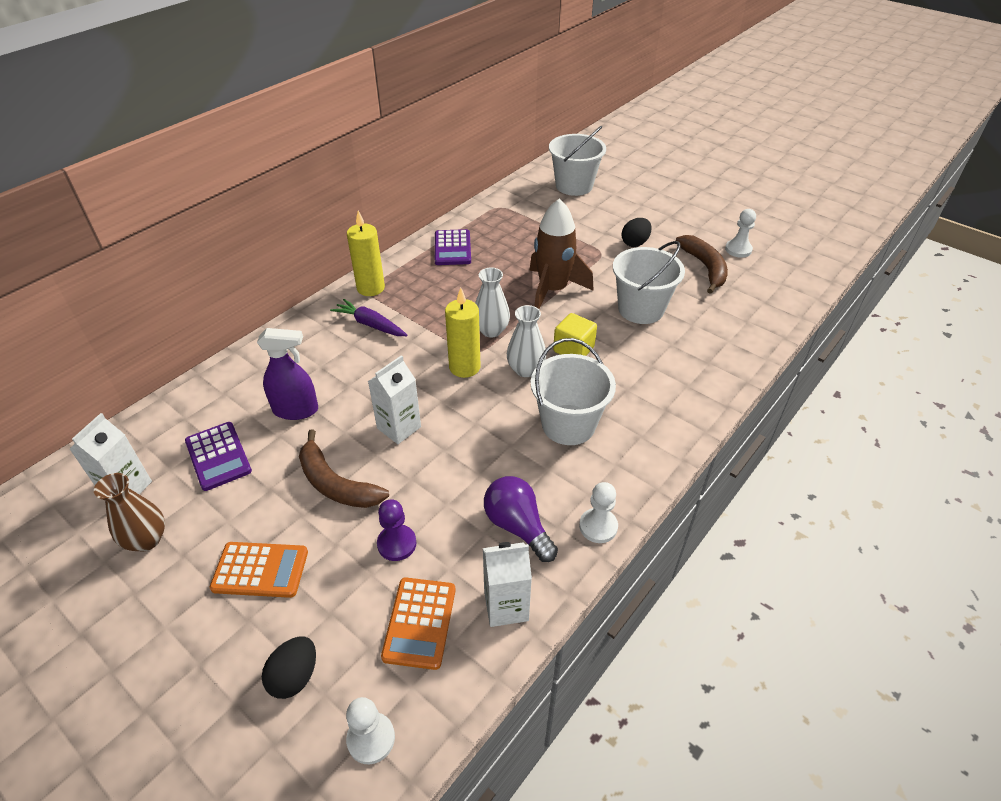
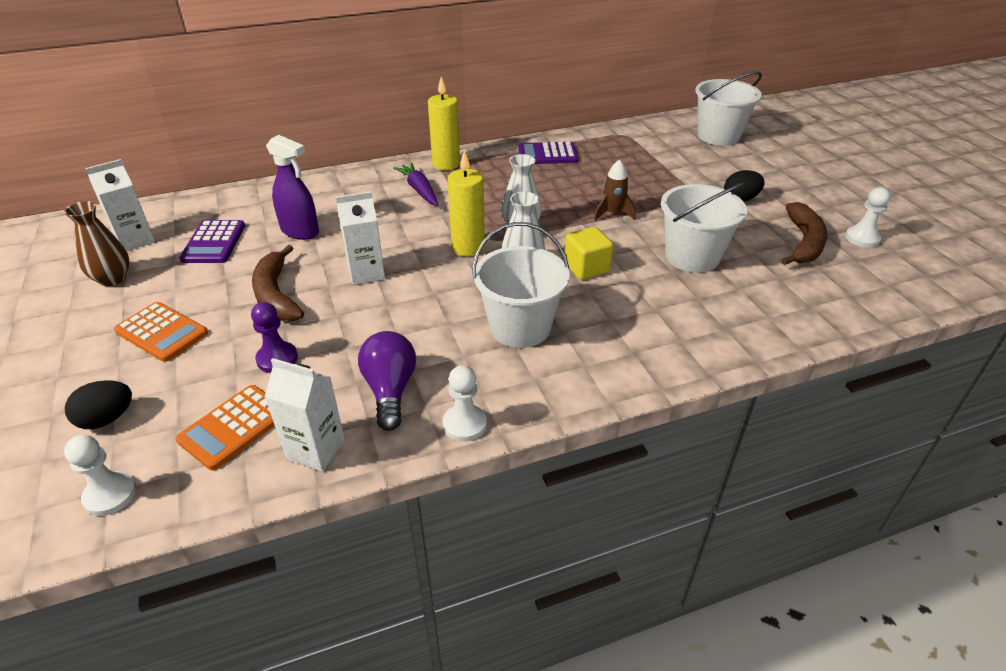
camera: 30 degrees right, 5 degrees down
(452, 248) = (547, 154): purple calculator -> purple calculator turned 60 degrees clockwise
(553, 290) = (612, 213): brown rocket -> brown rocket, size x0.52

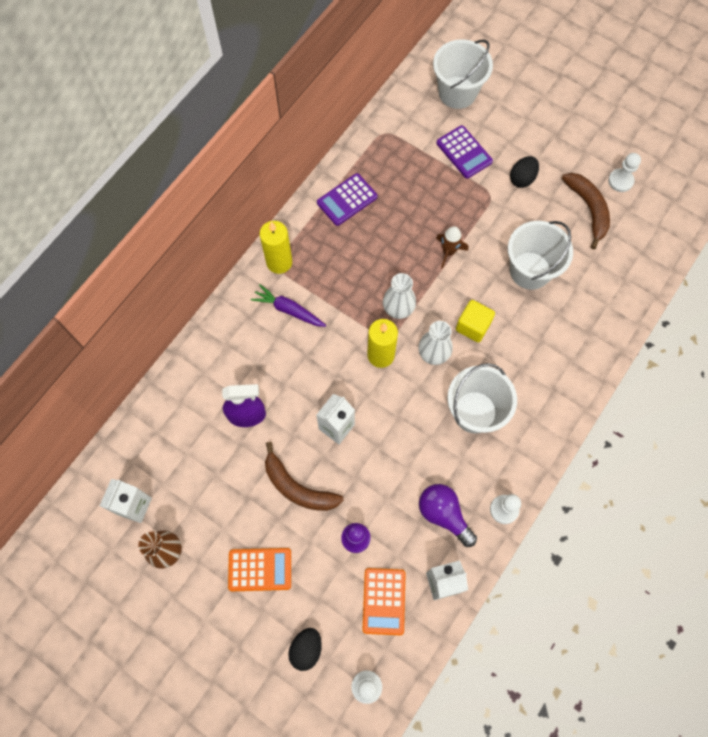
camera: 35 degrees left, 30 degrees up
(214, 242) = (197, 469): purple calculator -> purple calculator (464, 152)

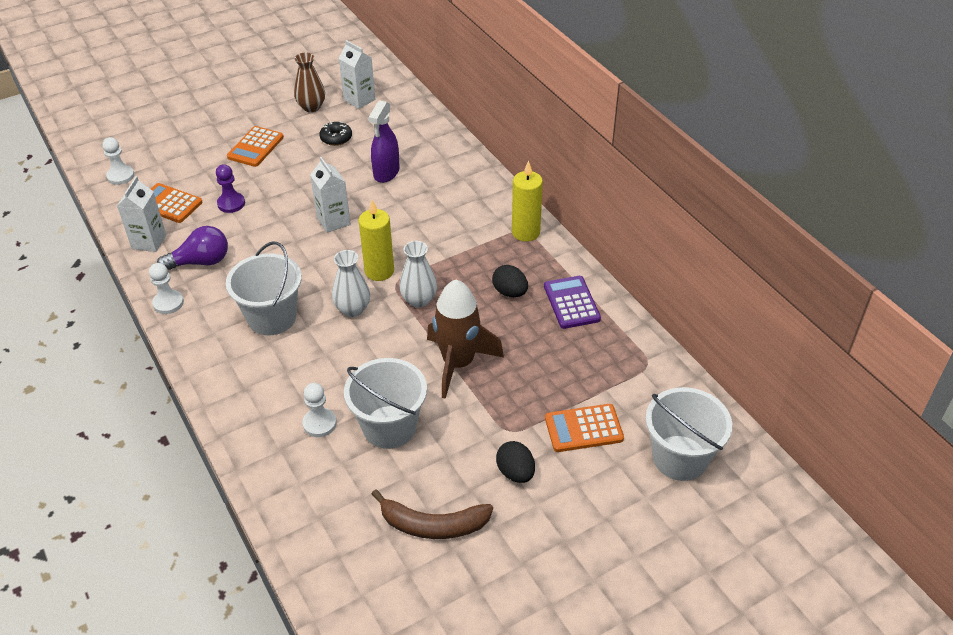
camera: 115 degrees right, 25 degrees down
(212, 493) = (336, 138): none -> black donut
(289, 310) = (469, 224): purple carrot -> none
(297, 487) = (301, 184): brown banana -> none
(306, 649) = (177, 154): black egg -> black egg (510, 292)
(448, 252) = (458, 363): brown rocket -> brown rocket, size x1.91
(464, 152) = (583, 428): purple calculator -> orange calculator
(473, 326) = (359, 350): yellow cube -> none
(620, 181) = (453, 584): white pawn -> white pawn (319, 423)

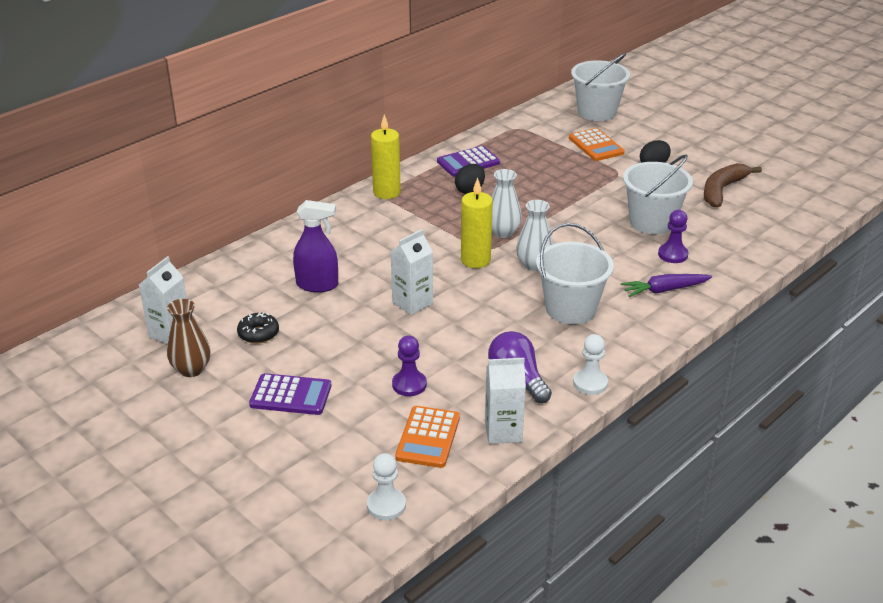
camera: 105 degrees left, 10 degrees down
(255, 147) = (291, 395): orange calculator -> purple calculator
(263, 395) = (664, 290): none -> purple carrot
(319, 423) = (672, 254): white pawn -> purple pawn
(432, 525) = (722, 190): brown banana -> brown banana turned 135 degrees counterclockwise
(458, 363) = (566, 202): brown rocket -> none

